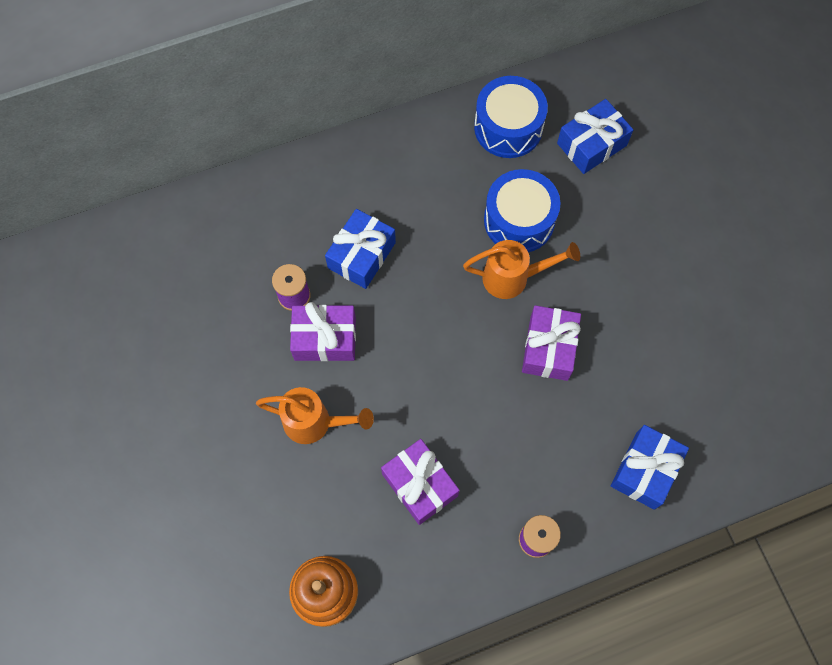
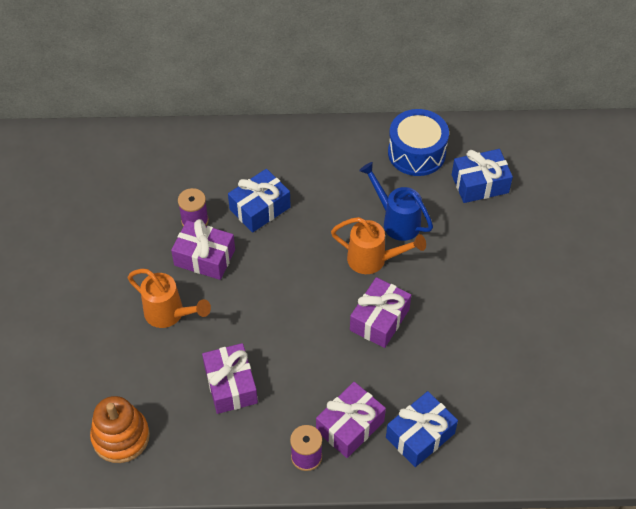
camera: 20 degrees right, 15 degrees down
(519, 220) = (396, 220): blue drum -> blue watering can
(567, 486) = (350, 426): none -> purple gift

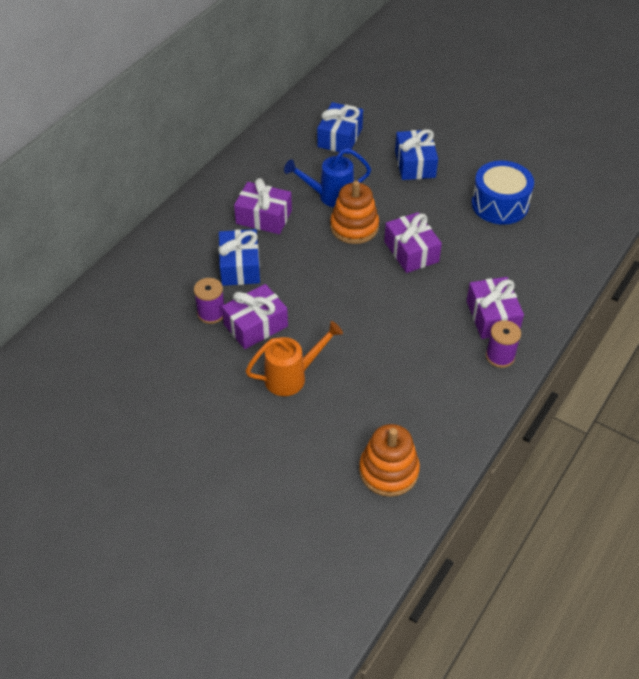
camera: 55 degrees left, 5 degrees down
(230, 385) = (397, 370): purple gift -> purple gift (264, 217)
(373, 260) = (354, 227): orange watering can -> orange stacking toy
(416, 153) = (278, 153): blue drum -> blue drum (499, 204)
(420, 435) = (530, 282): blue gift -> blue gift (415, 164)

